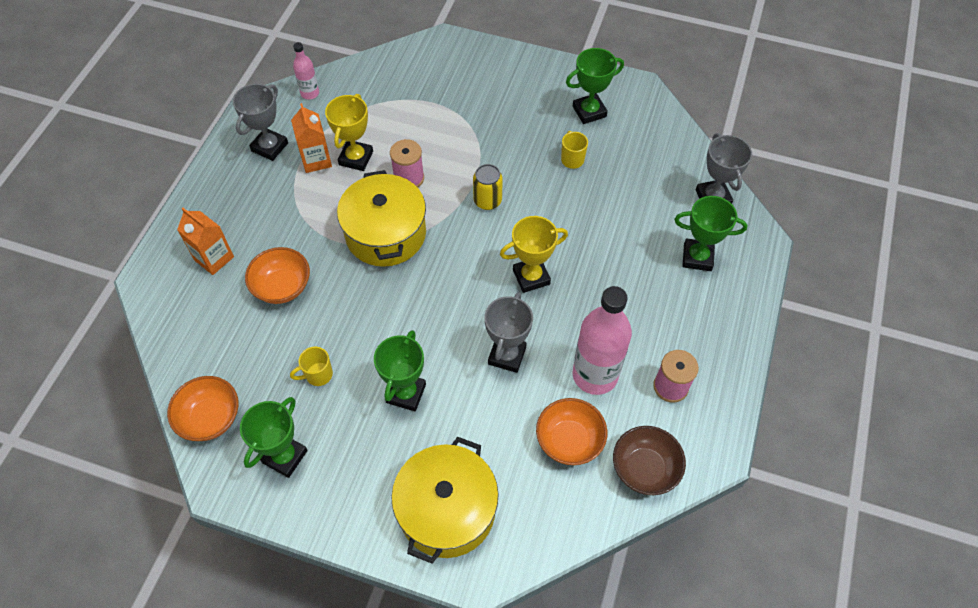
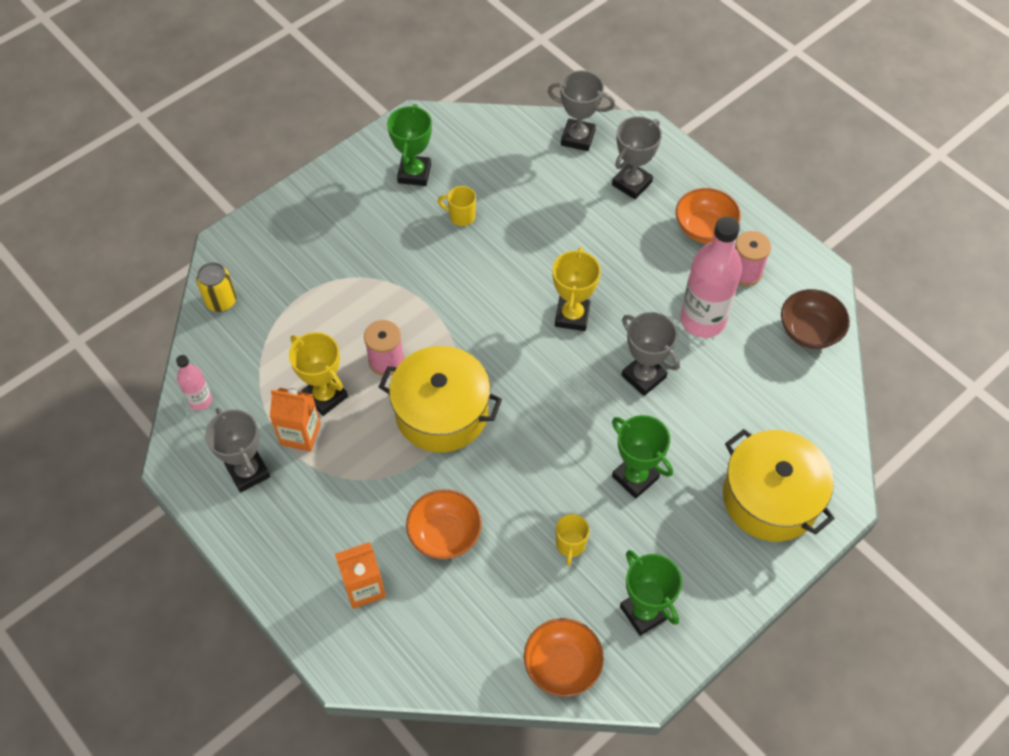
camera: 60 degrees left, 0 degrees up
(487, 201) = (462, 307): yellow can -> yellow can (221, 301)
(569, 440) = (754, 372): orange bowl -> orange bowl (704, 228)
(697, 257) = (631, 183): green trophy -> grey trophy

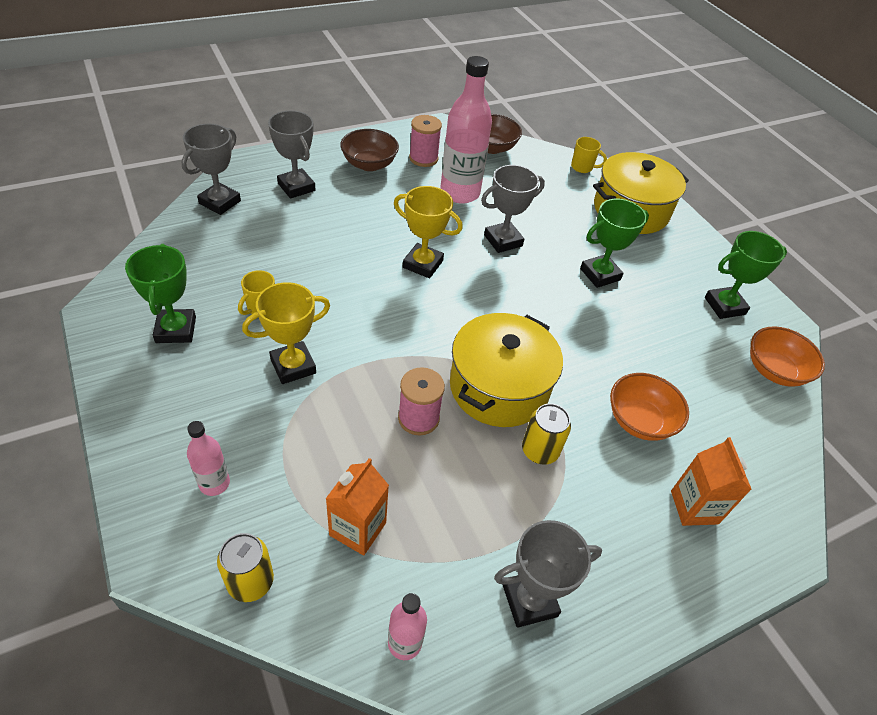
camera: 80 degrees left, 10 degrees down
(286, 253) = (214, 483): none -> pink bottle
(300, 434) = (490, 528): orange carton -> orange carton (357, 529)
(325, 396) = (445, 489): yellow trophy -> yellow trophy (293, 366)
(383, 456) = (540, 451): none -> yellow can
(414, 173) = (176, 330): green trophy -> green trophy turned 60 degrees clockwise
(570, 545) = (659, 333): yellow mug -> yellow mug (582, 167)
(704, 228) = (369, 164): orange bowl -> brown bowl

